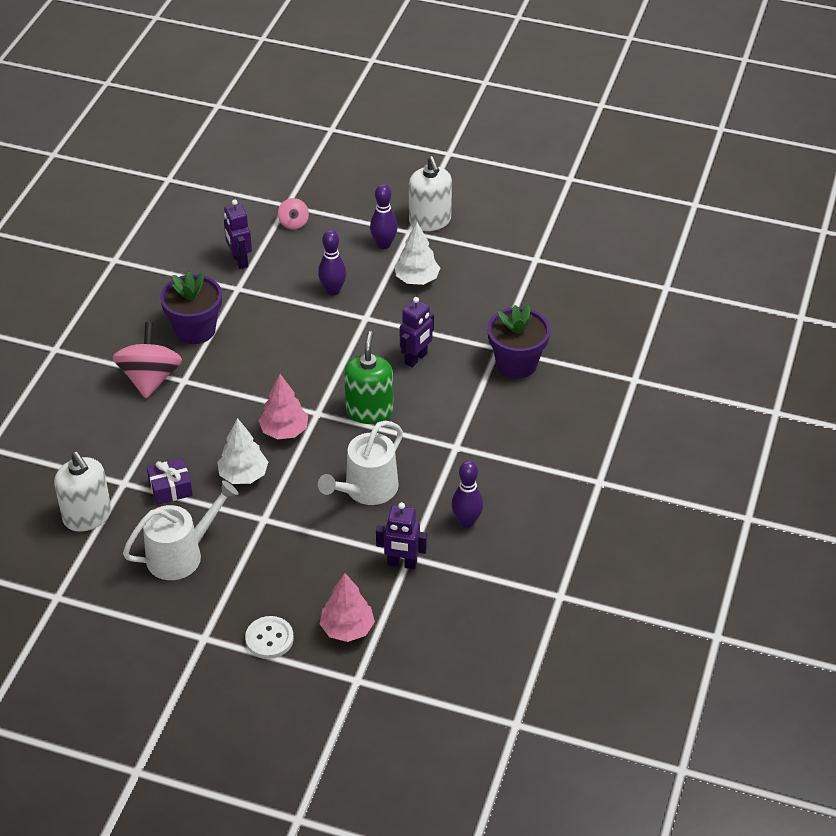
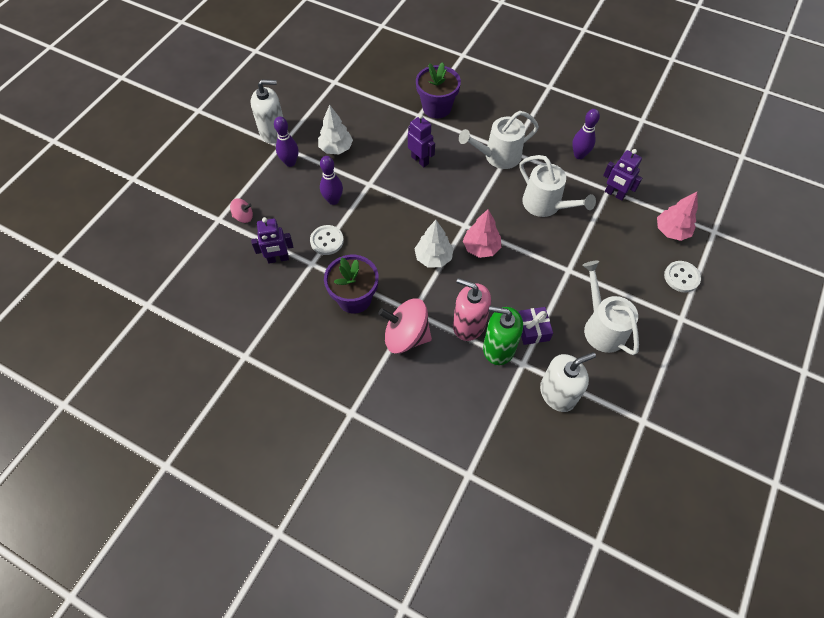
camera: 80 degrees left, 15 degrees up
(171, 430) = (469, 324): none -> pink soap dispenser
(243, 475) = (524, 278): white tree -> white tree (433, 257)
(271, 295) = (327, 241): none -> white button
(369, 411) = (468, 194): green soap dispenser -> green soap dispenser (498, 347)
(402, 563) = (614, 194): purple robot -> purple robot turned 105 degrees clockwise
(442, 435) = (498, 156): none -> white watering can

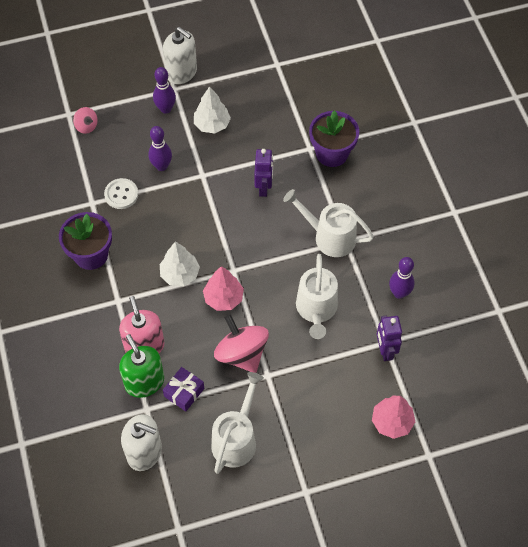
camera: 45 degrees right, 0 degrees up
(278, 259) = (74, 179): purple robot -> none
(406, 336) = (93, 314): pink spinning top -> pink spinning top (241, 354)
(681, 277) = (349, 463): white button -> none

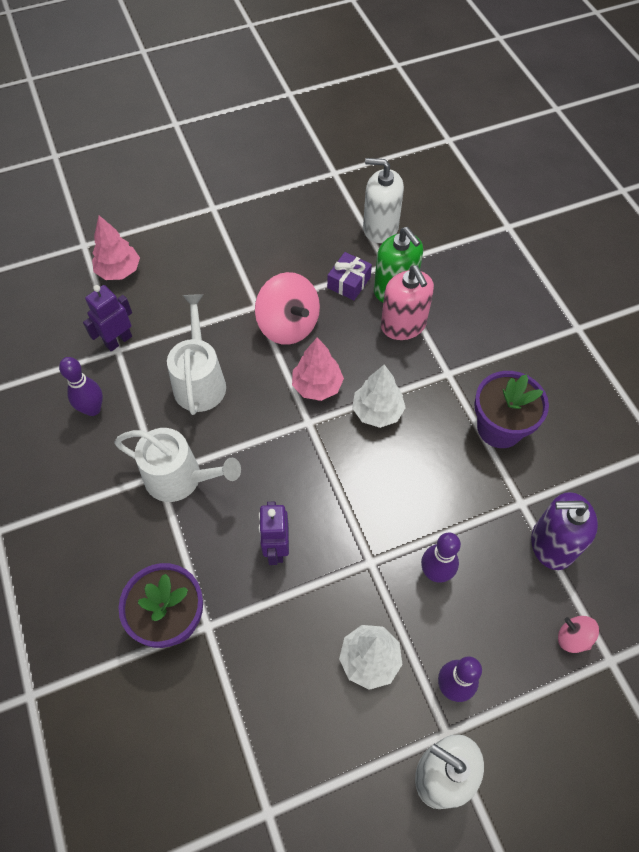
camera: 175 degrees right, 0 degrees up
(80, 176) = (552, 544): none -> purple soap dispenser
(121, 194) = (483, 519): white button -> none
(236, 439) = (286, 245): white watering can -> none
(385, 350) = (118, 341): purple robot -> purple robot turned 120 degrees counterclockwise

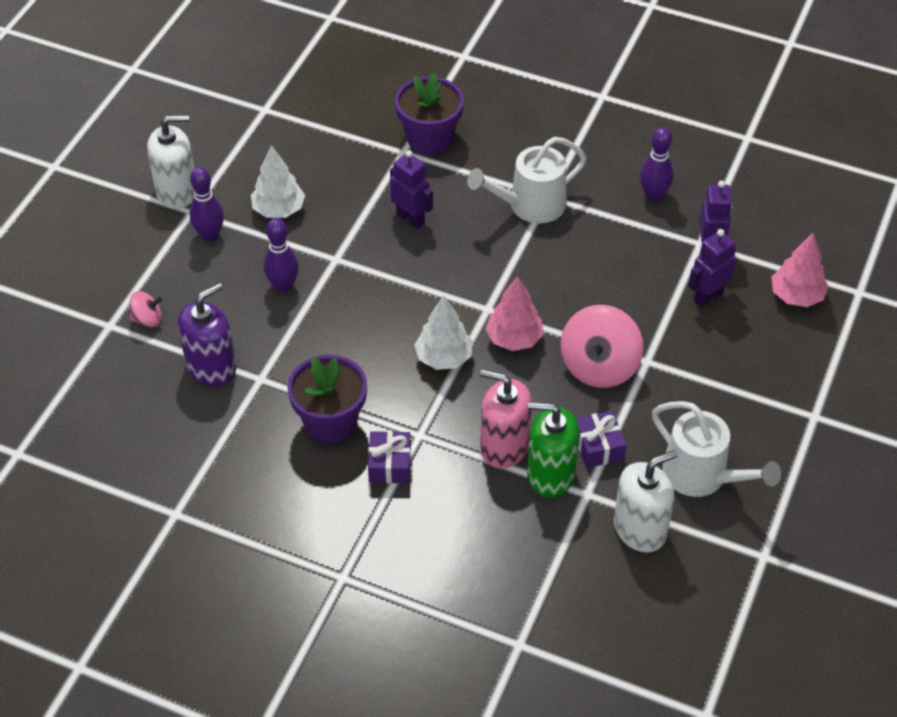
camera: 135 degrees right, 10 degrees down
(166, 313) = (708, 296): none -> purple robot
(200, 381) = (607, 271): white watering can -> white watering can (701, 476)
(288, 325) = (599, 366): pink spinning top -> pink spinning top turned 75 degrees counterclockwise
(486, 369) = (389, 464): none -> purple gift

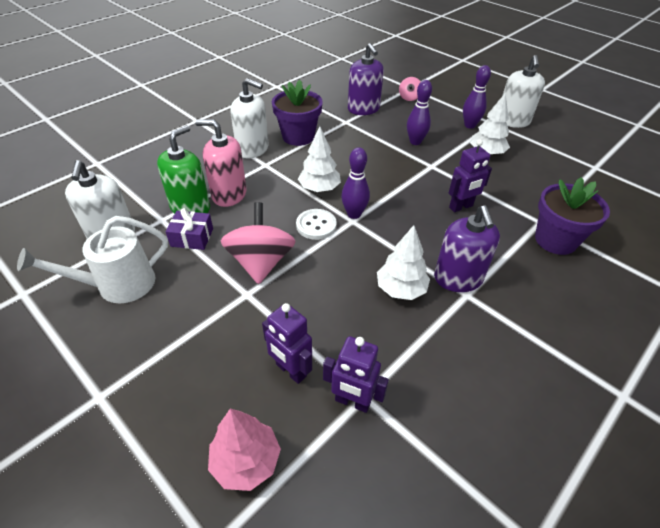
camera: 110 degrees right, 5 degrees down
(389, 464) = (252, 149): purple gift -> white soap dispenser
(504, 446) = (229, 194): pink soap dispenser -> pink soap dispenser turned 120 degrees counterclockwise
(514, 339) = (316, 225): pink tree -> white button
(530, 205) = (458, 278): white watering can -> purple soap dispenser
(570, 244) = (401, 289): none -> white tree
(599, 366) = (261, 262): pink spinning top -> pink spinning top turned 45 degrees clockwise
(653, 196) = (447, 381): purple bowling pin -> purple bowling pin (354, 214)
(708, 296) = (290, 370): purple robot -> purple robot turned 150 degrees clockwise

